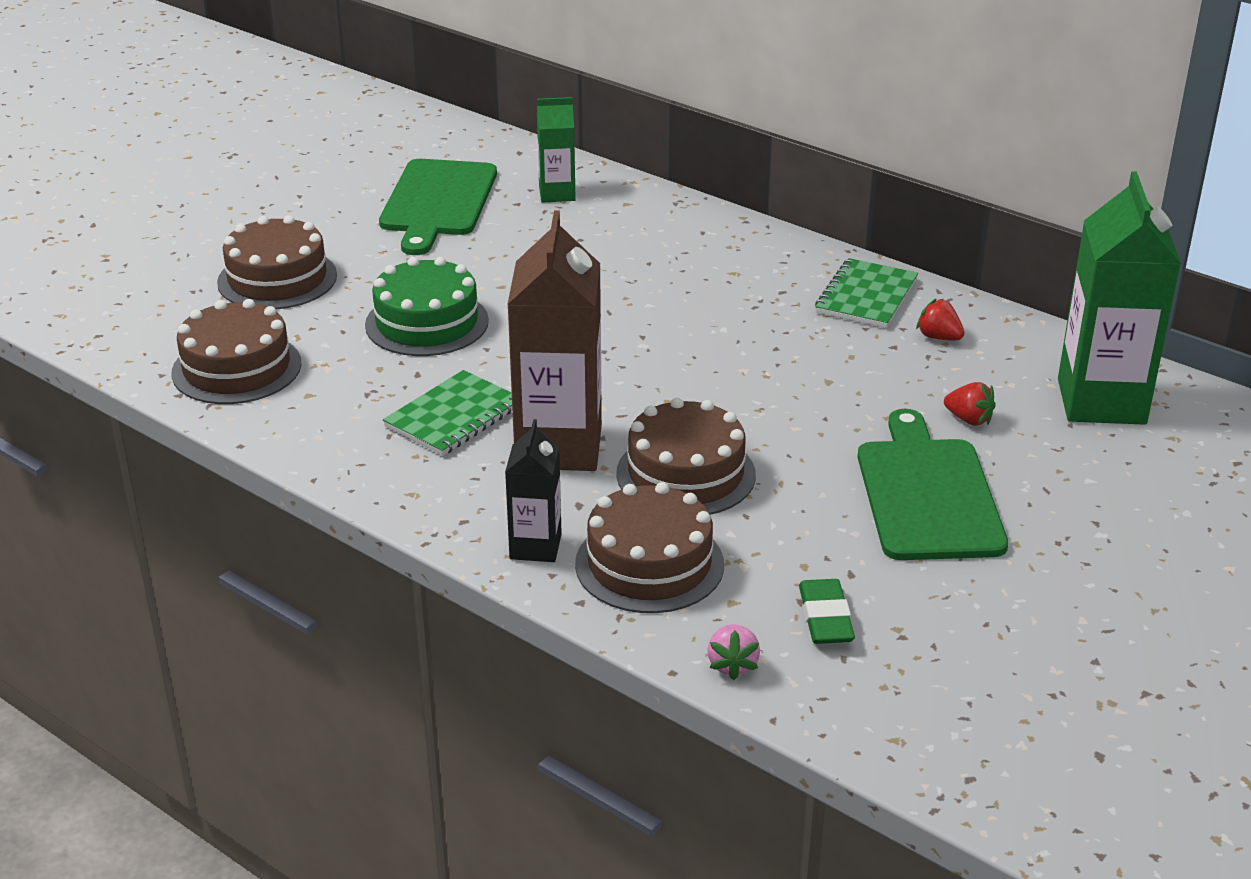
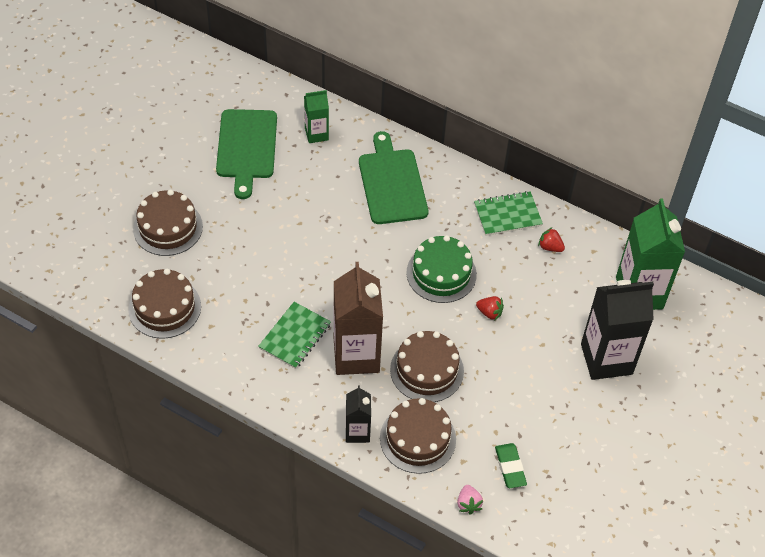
camera: 10 degrees left, 20 degrees up
(427, 323) = (263, 259): green cake -> green cake (441, 273)
(866, 296) = (507, 215): green notebook -> green notebook turned 60 degrees clockwise
(928, 494) = (553, 373): green cutting board -> green cutting board (392, 183)
(969, 419) = (570, 313): red strawberry -> red strawberry (489, 313)
(1033, 482) = (606, 359): none -> black carton

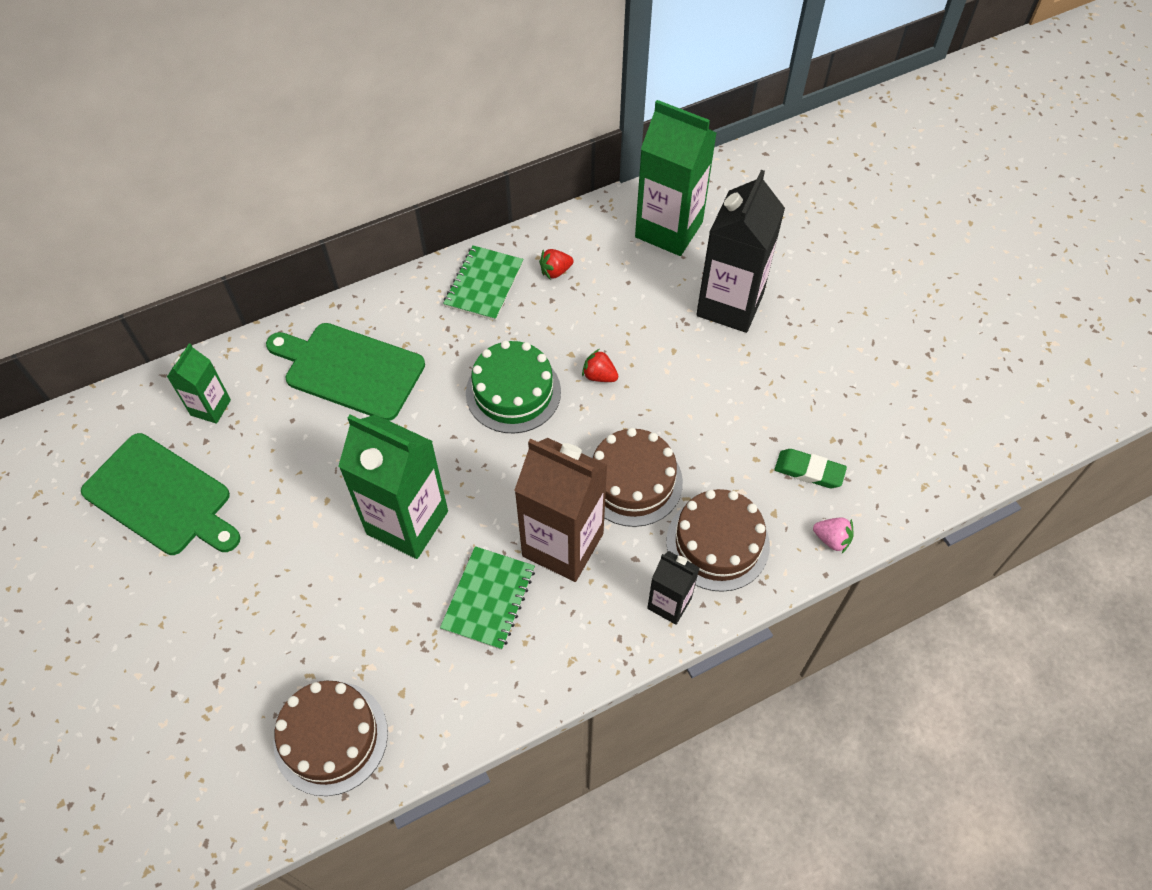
camera: 55 degrees left, 5 degrees up
(168, 227) = (206, 664): brown cake -> none
(295, 336) = (488, 599): green notebook -> green notebook turned 45 degrees clockwise
(314, 269) = (407, 522): none -> green carton
(489, 313) = (599, 376): red strawberry -> red strawberry turned 120 degrees counterclockwise

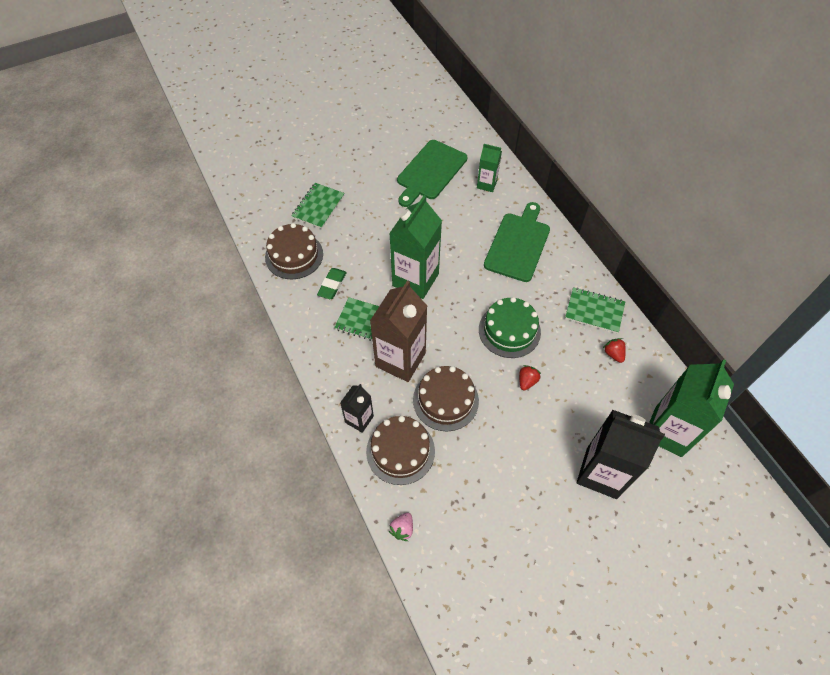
camera: 90 degrees right, 0 degrees up
(213, 700) = (318, 206): none -> green notebook
(809, 471) = (457, 518): green eraser -> green eraser (332, 285)

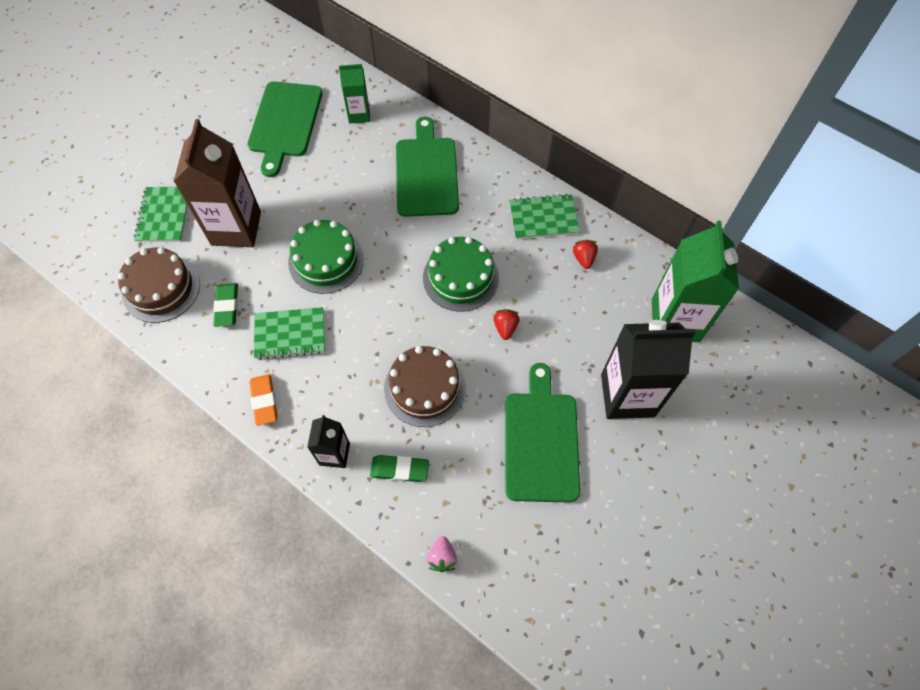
camera: 25 degrees left, 5 degrees up
(328, 361) = (264, 401): none -> orange eraser
(400, 359) = (351, 363): brown carton -> brown carton (236, 228)
(400, 451) = (399, 469): brown cake -> green eraser
(415, 280) = (326, 260): green carton -> green cake
(516, 477) = (541, 440): none -> green cutting board
(613, 354) = (583, 258): red strawberry -> red strawberry turned 45 degrees clockwise

